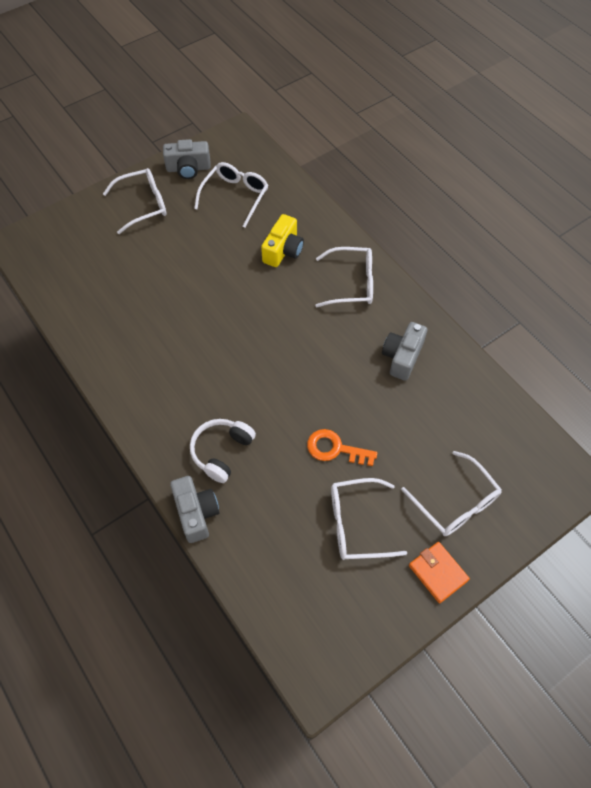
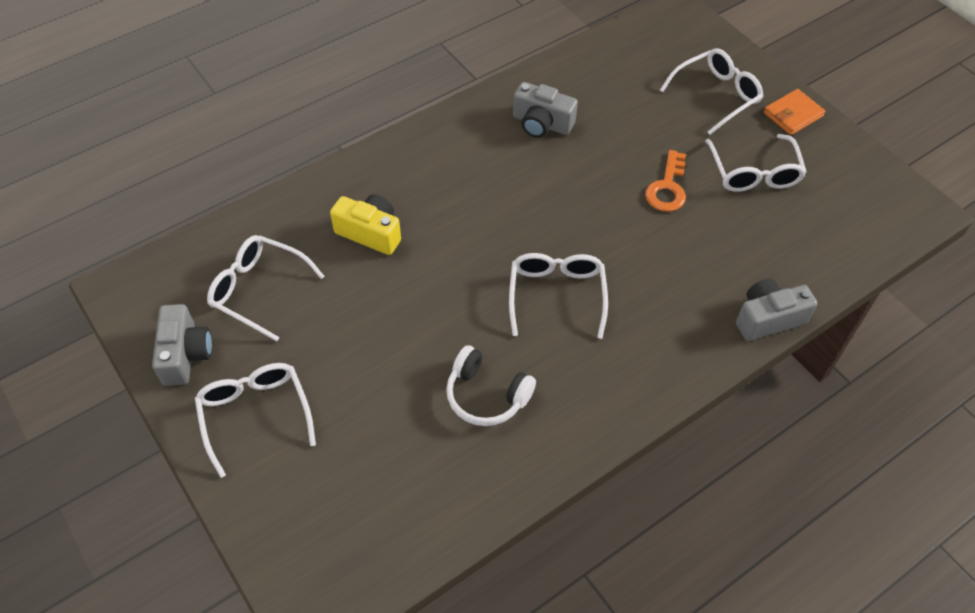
camera: 90 degrees left, 5 degrees down
(221, 452) = (684, 295): white headphones -> white headphones (486, 395)
(352, 283) = (432, 163): white glasses -> white glasses (556, 295)

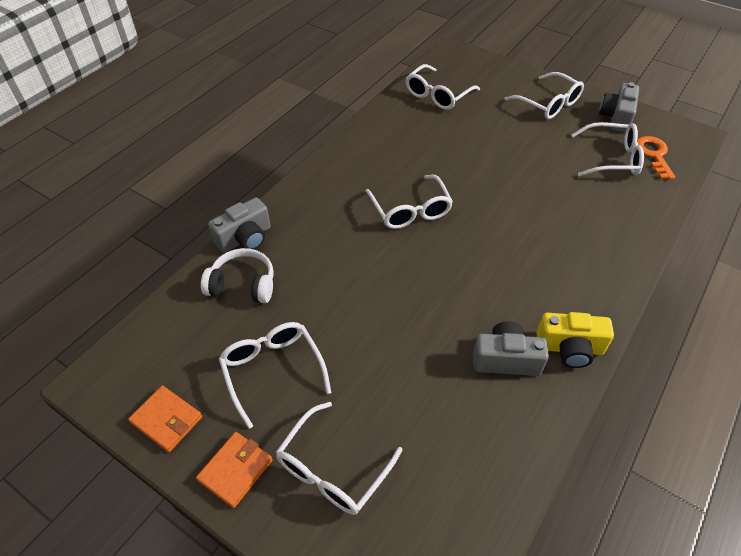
camera: 160 degrees right, 5 degrees down
(185, 354) = (616, 117): grey camera -> grey camera turned 45 degrees clockwise
(370, 233) = (574, 213): yellow camera -> yellow camera (569, 348)
(411, 496) = (437, 95): none -> white glasses
(486, 395) = (424, 144): white headphones -> white headphones (243, 284)
(667, 188) = (354, 326): orange key -> orange key (654, 155)
(851, 162) = (167, 420): none -> orange wallet

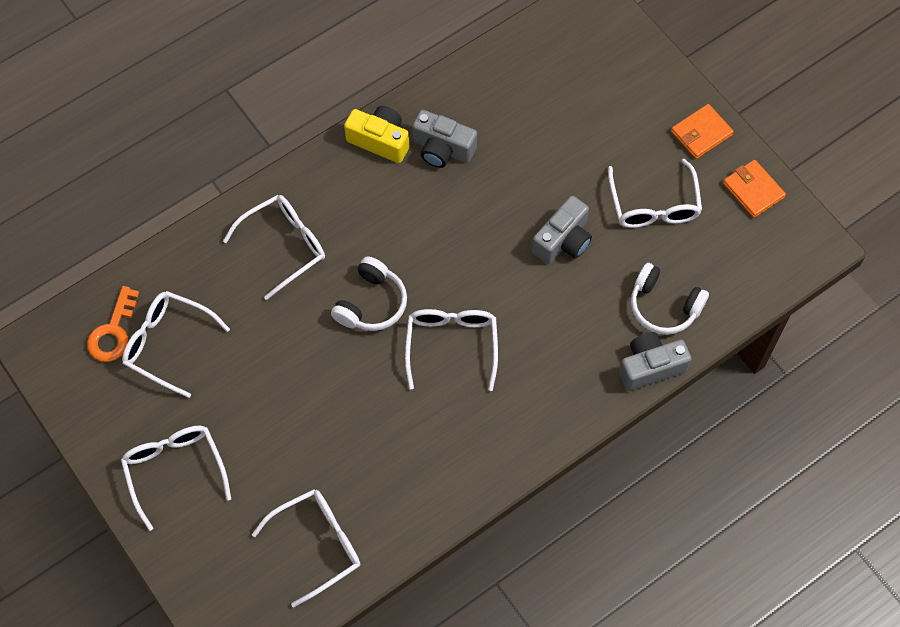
camera: 160 degrees left, 15 degrees up
(332, 469) = (625, 110): white glasses -> white glasses (284, 246)
(488, 219) = (371, 303): none -> white headphones
(616, 117) = (105, 412): grey camera -> grey camera (563, 241)

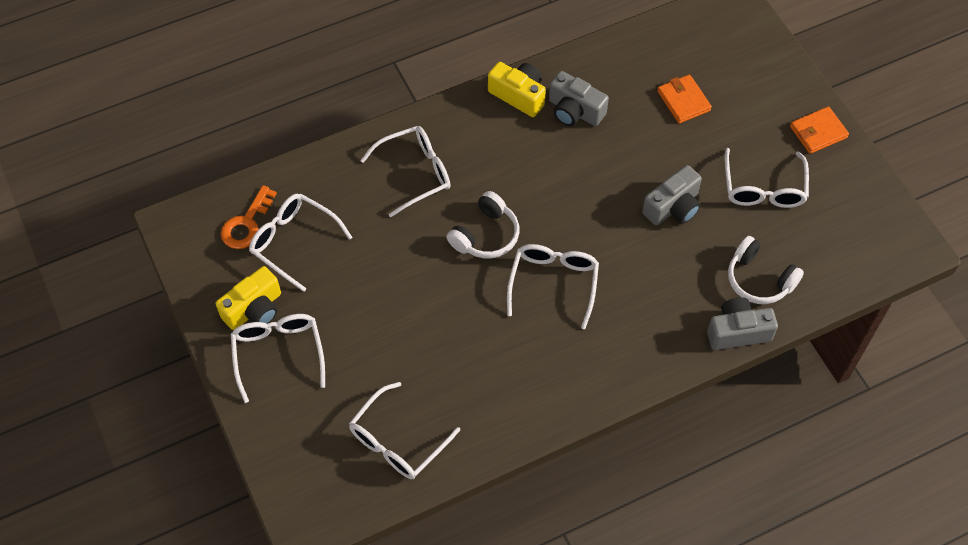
camera: 10 degrees right, 5 degrees down
(140, 426) = (254, 309): none -> yellow camera
(318, 544) = (397, 441): white glasses -> white glasses turned 150 degrees clockwise
(753, 190) = (860, 189): orange wallet -> orange wallet (683, 101)

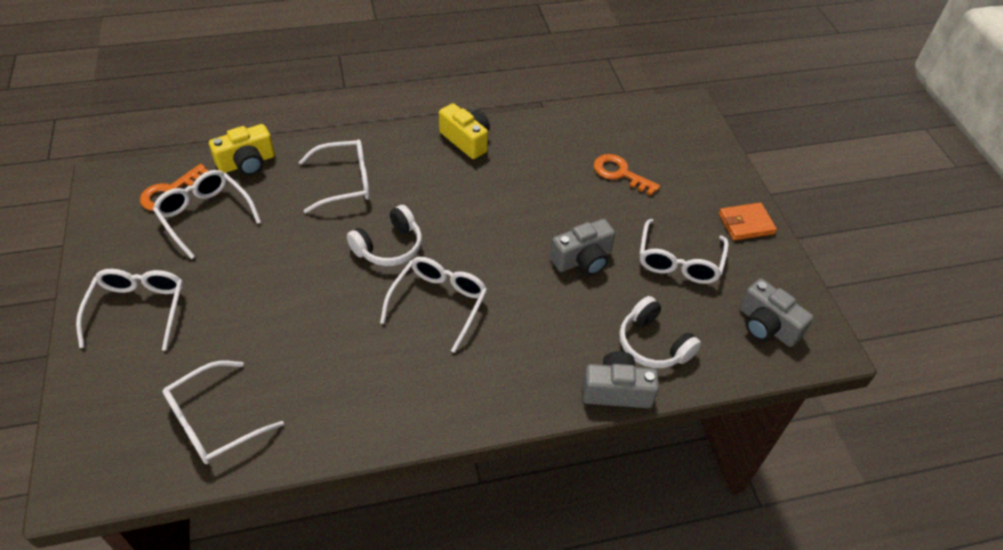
camera: 10 degrees right, 10 degrees down
(254, 309) = (137, 265): yellow camera -> yellow camera (247, 163)
(574, 111) = (514, 162): grey camera -> grey camera (766, 325)
(683, 101) = (620, 173): orange wallet -> orange key

